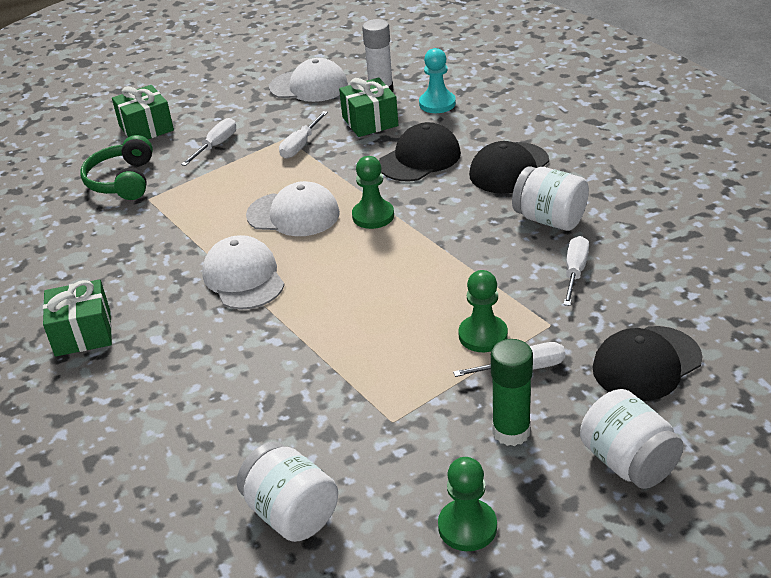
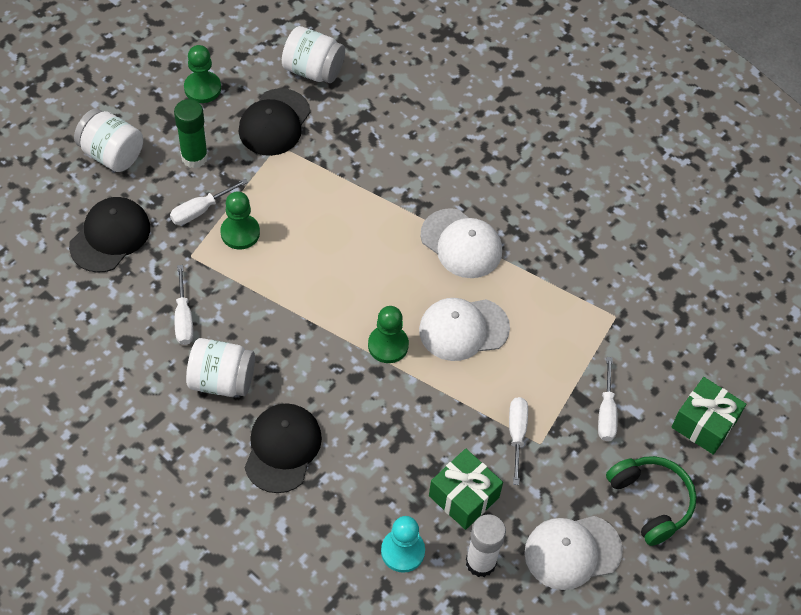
camera: 150 degrees right, 20 degrees up
(83, 333) = (550, 160): green gift -> none
(122, 181) = (661, 335): green headphones -> green headphones (651, 501)
(420, 158) = (380, 443): black cap -> black cap (274, 122)

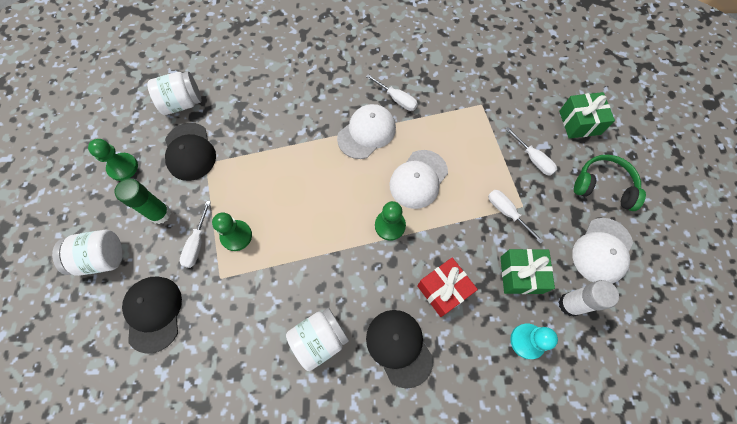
camera: 40 degrees left, 10 degrees up
(184, 319) = (256, 322): white screwdriver -> white screwdriver (397, 99)
(375, 442) = (443, 290): none -> red gift
(461, 244) = (366, 133): white cap -> white cap turned 45 degrees counterclockwise

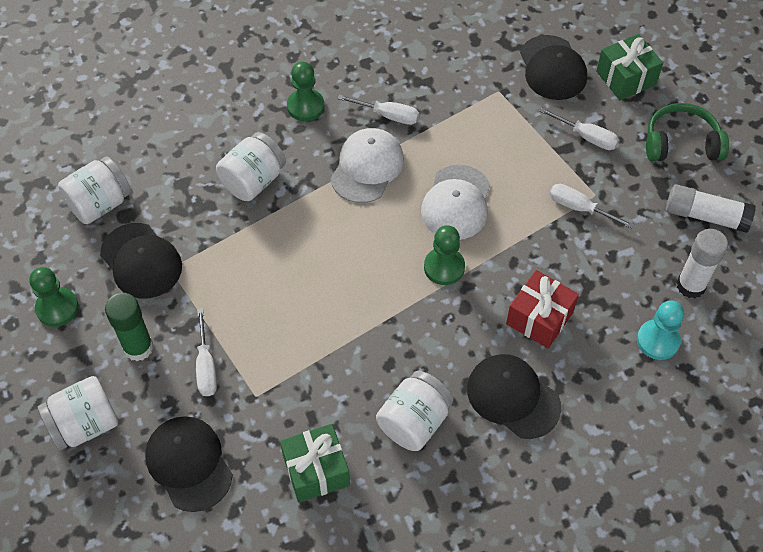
camera: 20 degrees left, 10 degrees down
(236, 236) = (253, 341): green pawn -> green pawn (305, 106)
(286, 118) = (253, 181): none -> white jar
(521, 275) = (623, 272): green gift -> green gift (316, 470)
(527, 99) = (552, 68): none -> black cap
(602, 251) = (705, 216): white cap -> white glue stick

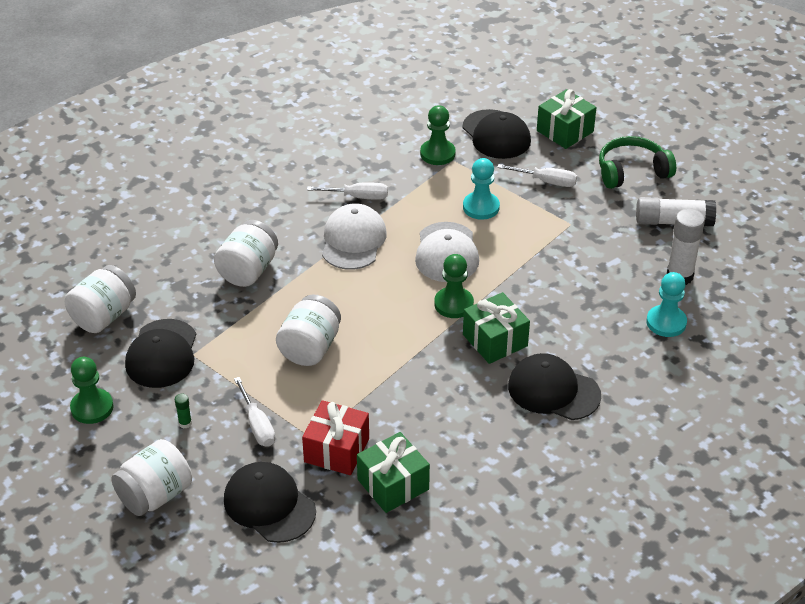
camera: 15 degrees left, 15 degrees down
(138, 347) = (185, 423): green glue stick -> green glue stick, size x0.44
(141, 261) = (162, 354): black cap -> black cap turned 60 degrees clockwise
(305, 106) = (277, 203): green pawn -> green pawn (437, 154)
(414, 422) = (470, 428): white jar -> white jar (310, 347)
(472, 321) = (495, 340): none -> green gift
(509, 154) = (481, 207): none -> turquoise pawn
(539, 318) = (555, 326): red gift -> red gift (336, 450)
(579, 208) = (559, 236): white screwdriver -> none

